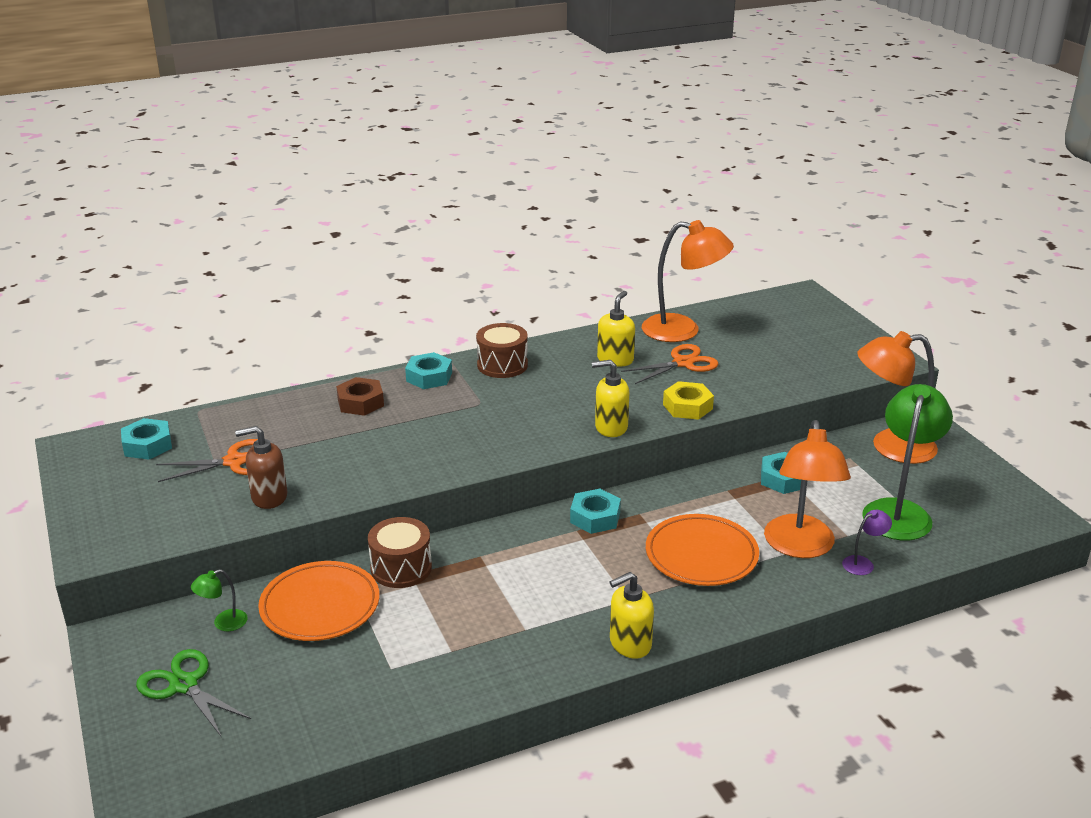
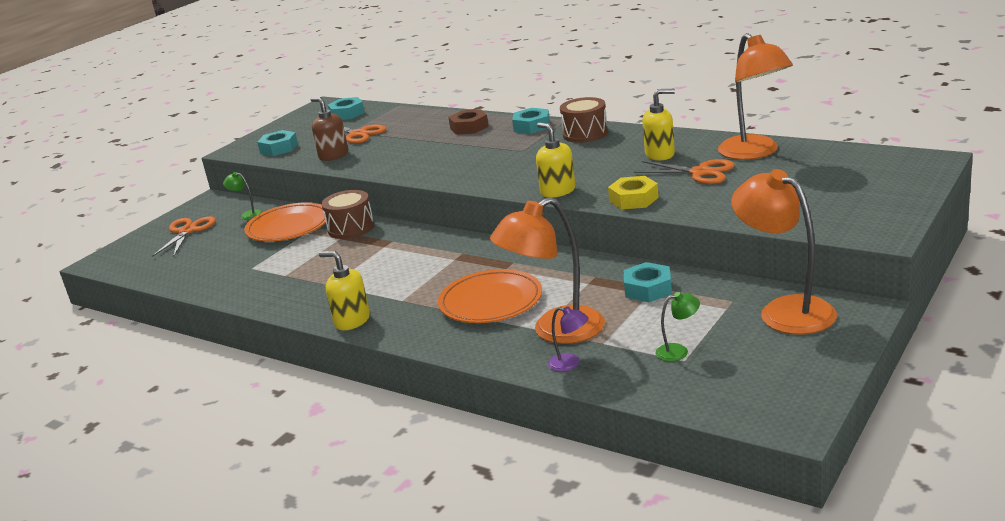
camera: 60 degrees right, 5 degrees down
(184, 685) = (187, 231): green scissors -> orange scissors
(595, 517) = (486, 252): turquoise nut -> turquoise nut (279, 148)
(899, 511) = (678, 351): green lamp -> green lamp, size x0.43

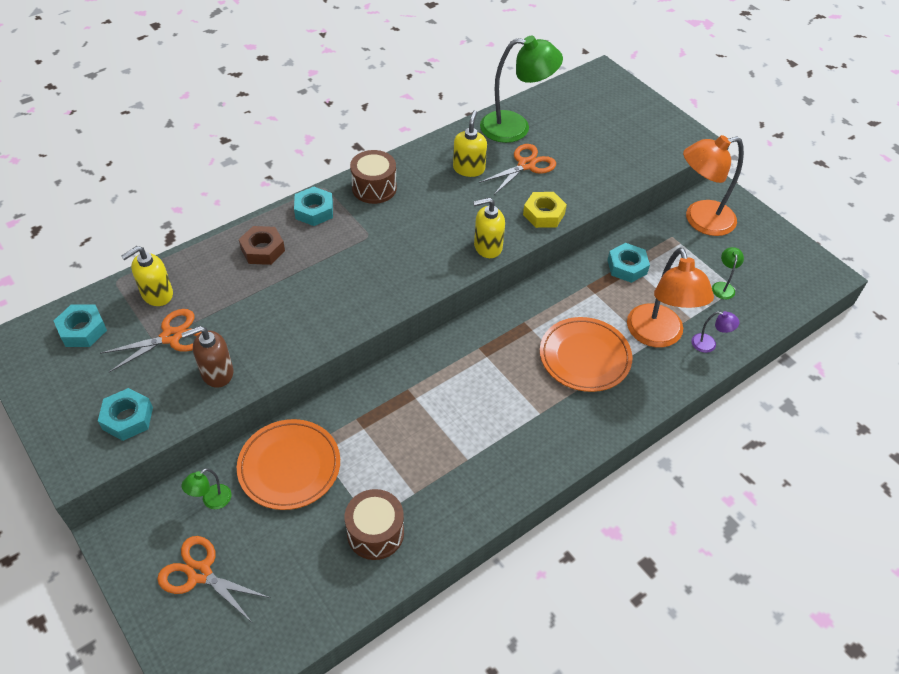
camera: 75 degrees left, 25 degrees up
(351, 228) = (345, 413): brown drum -> brown drum (375, 533)
(352, 321) = (554, 458): yellow soap dispenser -> yellow soap dispenser (157, 294)
(570, 364) = (709, 344): purple lamp -> purple lamp turned 60 degrees clockwise
(755, 153) = (515, 127): orange lamp -> green lamp

